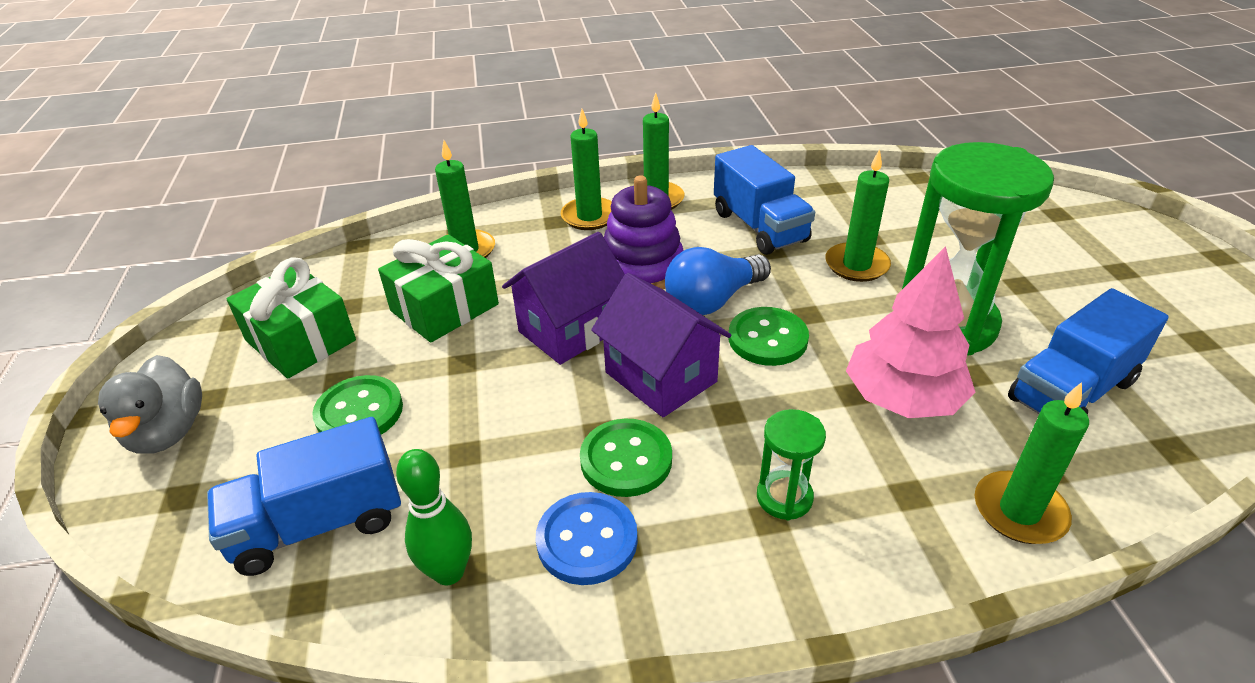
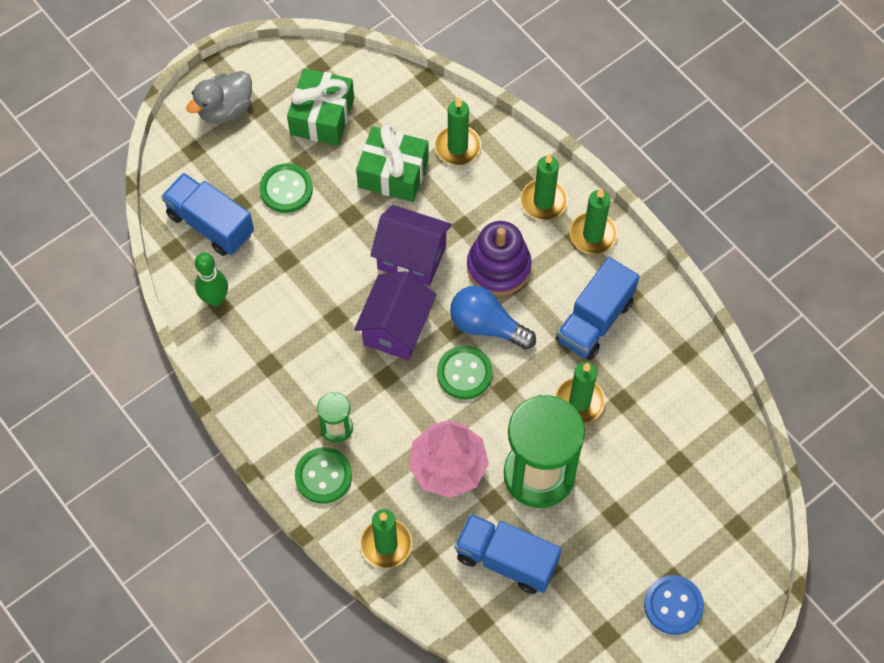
camera: 60 degrees right, 25 degrees up
(587, 540) = (262, 348): blue button -> blue button (673, 605)
(626, 460) = (322, 340): green button -> green button (323, 476)

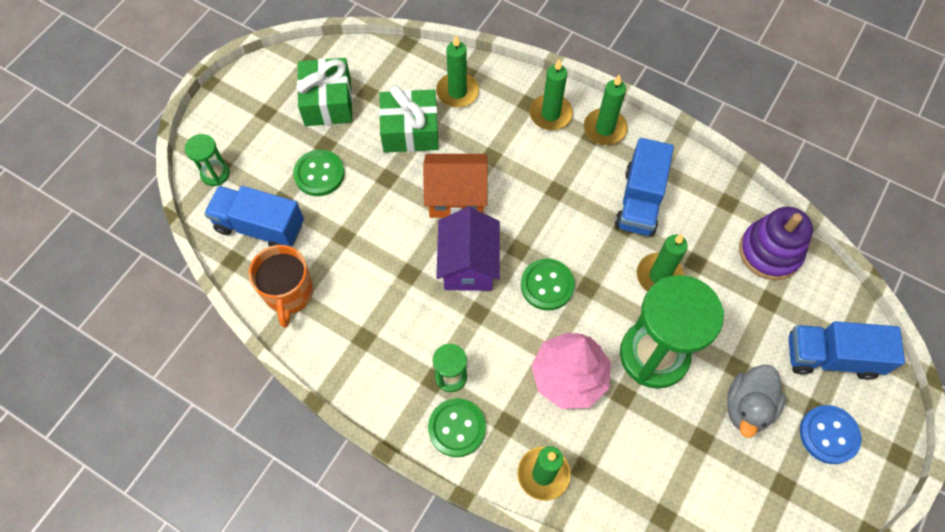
camera: 20 degrees left, 0 degrees up
(186, 156) = (215, 174): none -> green hourglass
(215, 298) = (289, 293): green bowling pin -> orange mug
(225, 109) = (237, 122): grey duck -> grey duck (747, 407)
(411, 257) = (456, 197): purple house -> orange house
(487, 326) = (548, 236): blue light bulb -> none
(498, 267) = (536, 181): purple stacking toy -> purple stacking toy (769, 252)
(506, 560) = (660, 447): blue truck -> blue truck (831, 357)

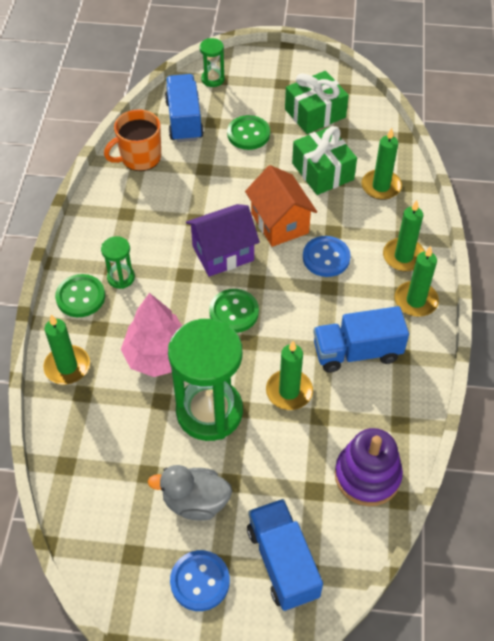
camera: 65 degrees right, 10 degrees down
(520, 177) = (326, 258): none -> blue button

